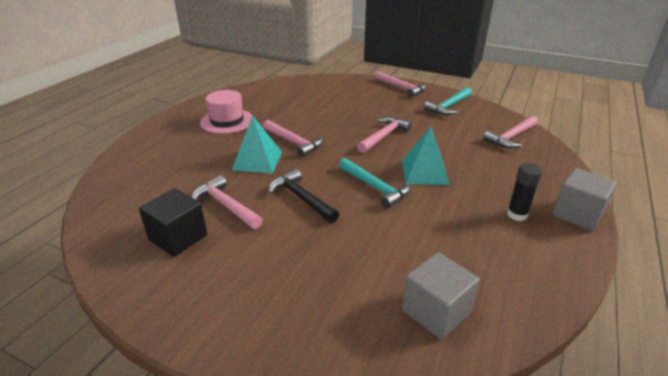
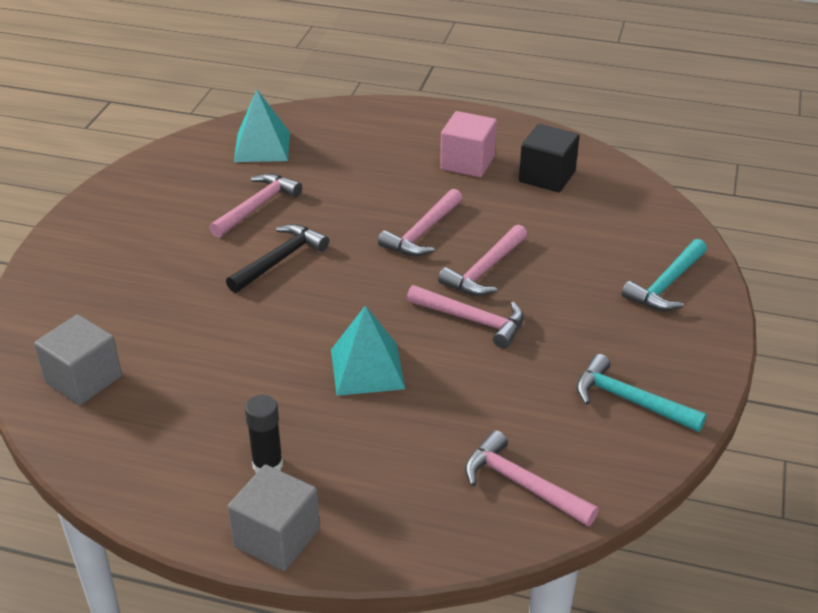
camera: 80 degrees right, 5 degrees up
(178, 237) = (196, 189): black cube -> black cube (547, 176)
(227, 121) = (467, 162): pink hat -> pink cube
(257, 160) = (362, 210): turquoise pyramid -> turquoise pyramid (262, 147)
(375, 187) = (315, 321): turquoise hammer -> turquoise hammer (666, 285)
(401, 88) = (692, 333): pink hammer -> pink hammer (485, 270)

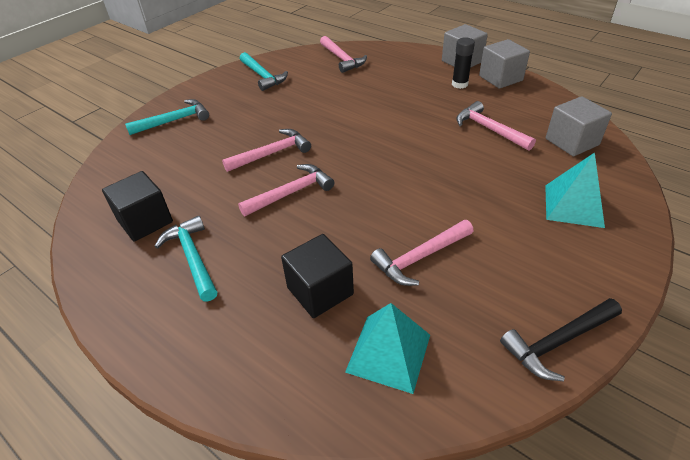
camera: 155 degrees left, 5 degrees up
(193, 501) = (500, 78): none -> grey cube
(280, 260) = (416, 196): black hammer -> black hammer (558, 342)
(336, 166) = (320, 291): none -> black cube
(367, 368) = (387, 113): turquoise pyramid -> turquoise pyramid (573, 205)
(467, 162) = (193, 258): pink cube -> turquoise hammer
(472, 320) = (307, 125): pink hammer -> pink hammer (489, 129)

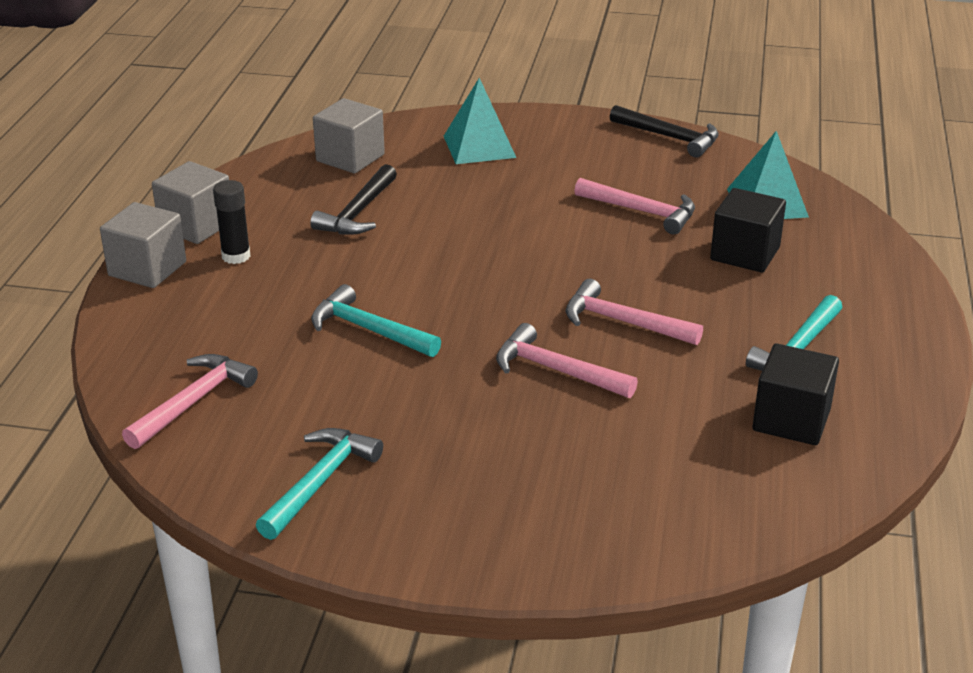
camera: 120 degrees left, 10 degrees down
(174, 121) = (556, 525): turquoise hammer -> turquoise hammer (369, 330)
(489, 129) = (358, 212): pink hammer -> black hammer

